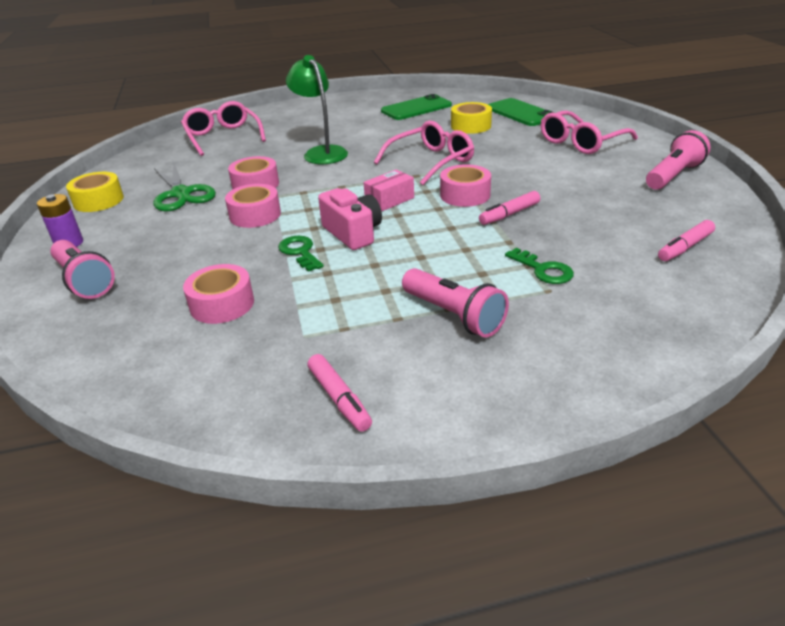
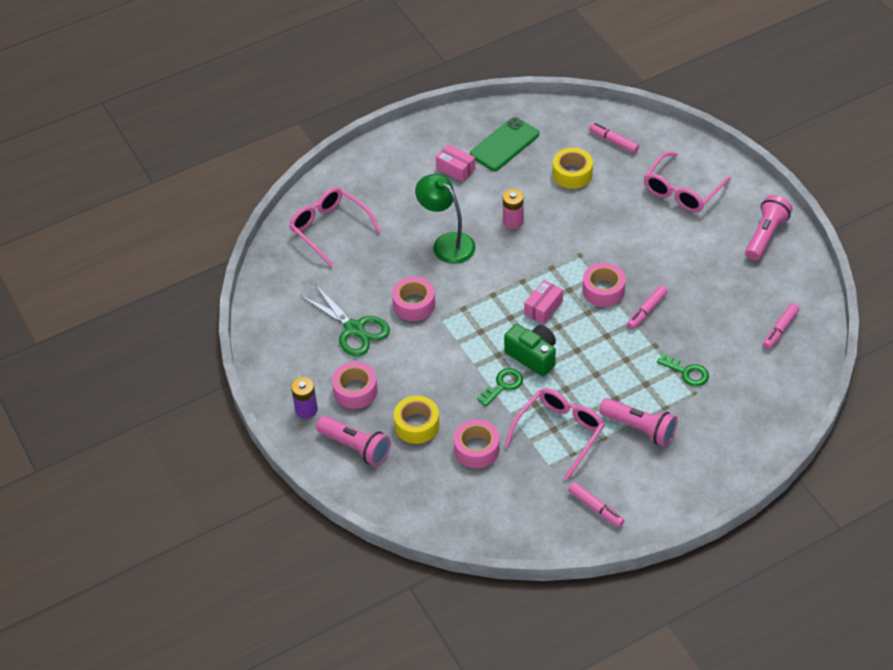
camera: 15 degrees left, 15 degrees up
(98, 201) = (284, 351): yellow tape -> yellow tape (417, 425)
(255, 215) = (440, 347): pink tape -> pink tape (355, 391)
(300, 252) = (503, 385): green key -> green key turned 90 degrees clockwise
(353, 233) = (533, 356): pink camera -> green camera
(363, 116) = (455, 169): none -> pink box
(395, 146) = (513, 221): none -> pink battery
(431, 162) = (556, 244): pink glasses -> pink glasses (559, 433)
(520, 113) = (613, 141): green phone -> pink marker

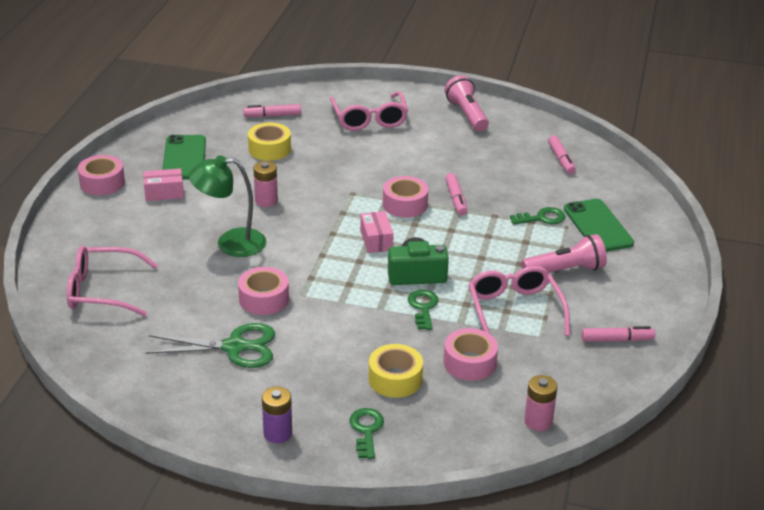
camera: 50 degrees left, 15 degrees down
(355, 391) = (303, 390): pink tape -> pink tape (102, 183)
(355, 447) = (366, 430): pink flashlight -> green key
(461, 523) = (538, 421): none -> pink battery
(719, 409) = (598, 226): none -> green phone

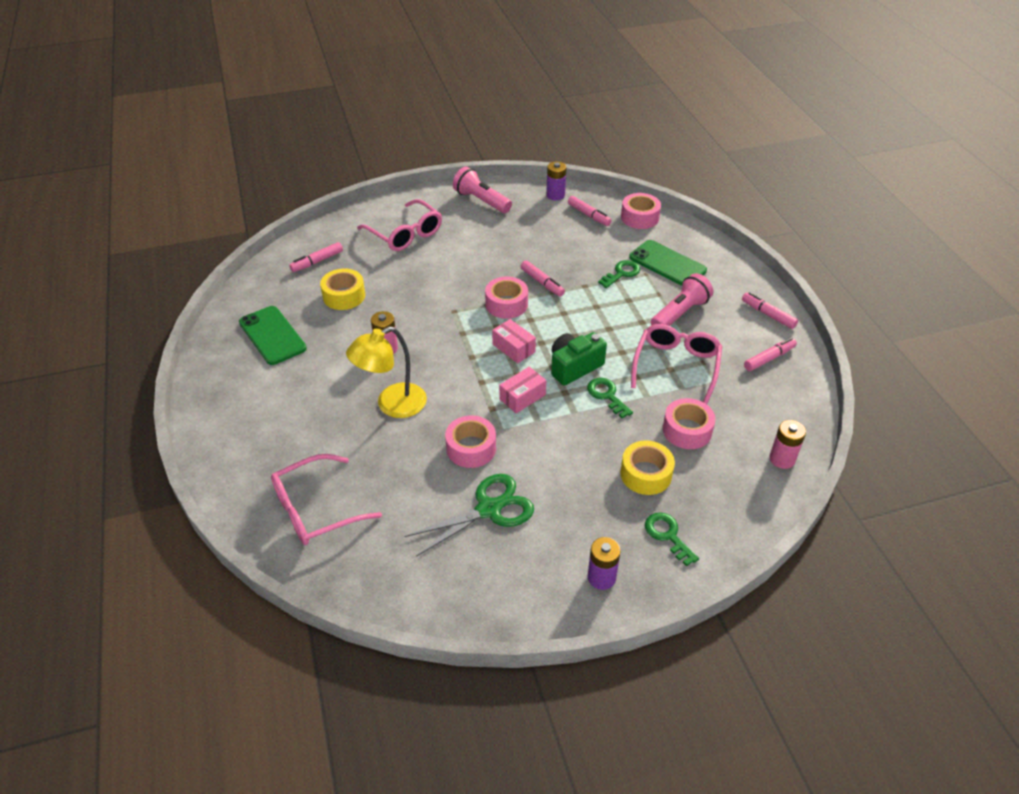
camera: 30 degrees left, 10 degrees up
(102, 183) = (214, 393): pink tape -> pink tape (639, 217)
(164, 193) = (284, 379): pink box -> pink box (522, 397)
(230, 243) = (392, 405): green lamp -> yellow lamp
(514, 310) = (676, 366): pink glasses -> pink glasses turned 60 degrees clockwise
(545, 132) = (555, 195): none -> purple battery
(658, 304) = (768, 314): none -> pink marker

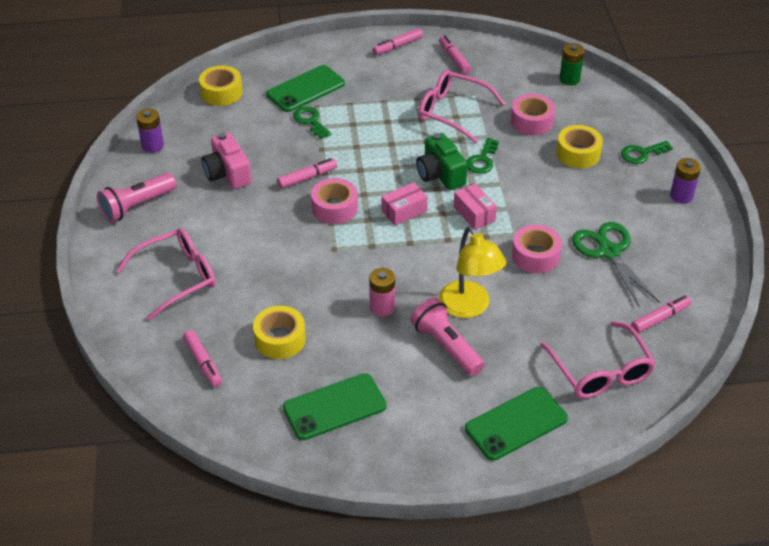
camera: 80 degrees left, 0 degrees up
(251, 449) = (516, 424): none -> green phone
(533, 238) = (227, 173): none -> pink camera
(589, 215) = (202, 127): pink marker -> pink marker (660, 318)
(607, 396) = (482, 160): green key -> green key turned 45 degrees counterclockwise
(639, 217) = (221, 92): pink tape -> yellow tape
(680, 313) = (382, 96): pink flashlight -> pink flashlight (446, 346)
(782, 459) = (569, 79): pink battery -> green battery

